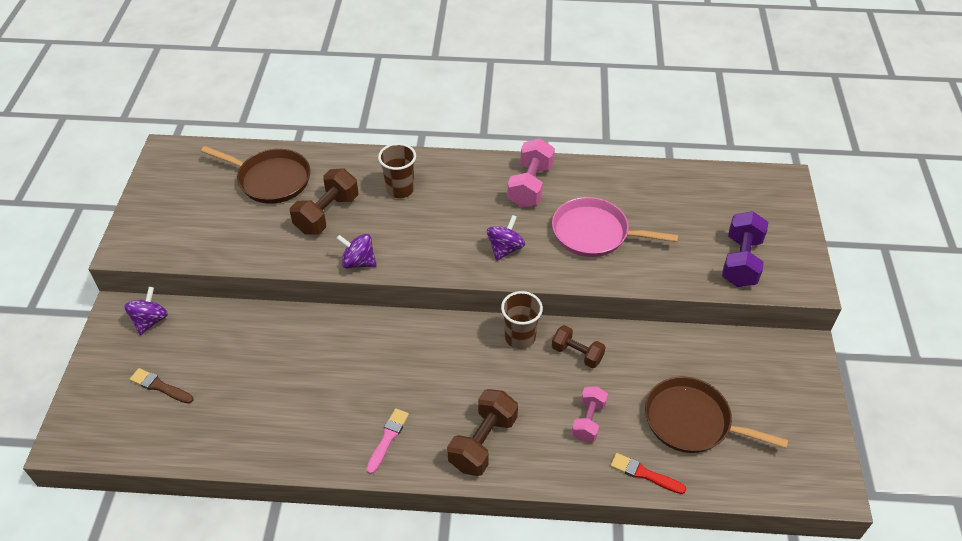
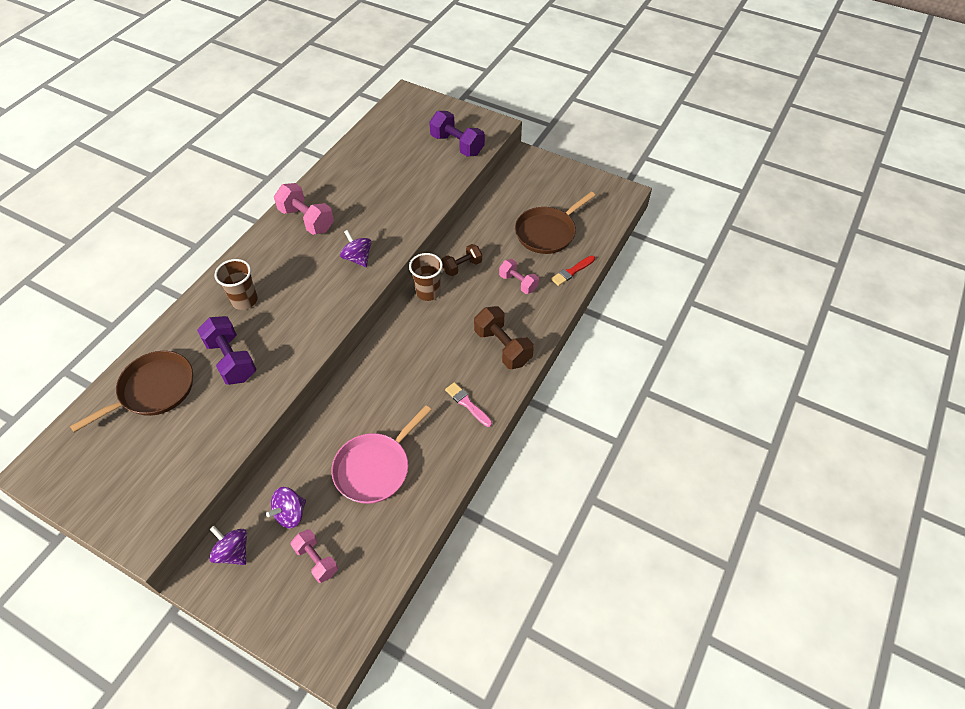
camera: 65 degrees left, 5 degrees up
(160, 386) = (316, 560): brown brush -> pink dumbbell
(327, 214) = (231, 360): brown dumbbell -> purple dumbbell
(358, 262) = (303, 354): purple spinning top -> purple spinning top (290, 514)
(594, 233) = (380, 204): pink pan -> pink pan (375, 468)

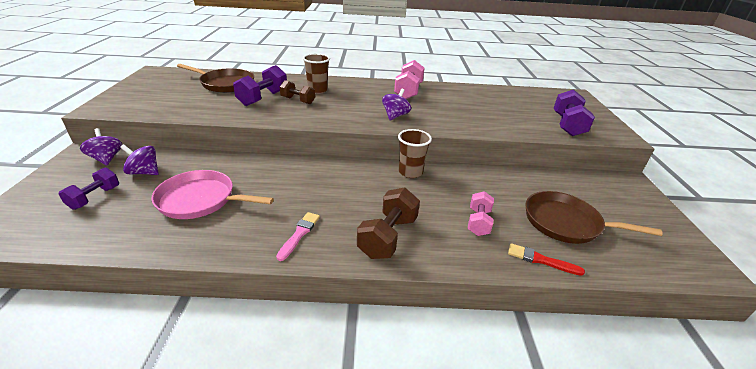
camera: 60 degrees right, 20 degrees down
(233, 552) = (106, 159): purple spinning top -> purple spinning top turned 45 degrees counterclockwise
(316, 560) = (95, 197): pink dumbbell -> purple dumbbell
(462, 266) = (457, 181): brown dumbbell -> brown dumbbell (298, 100)

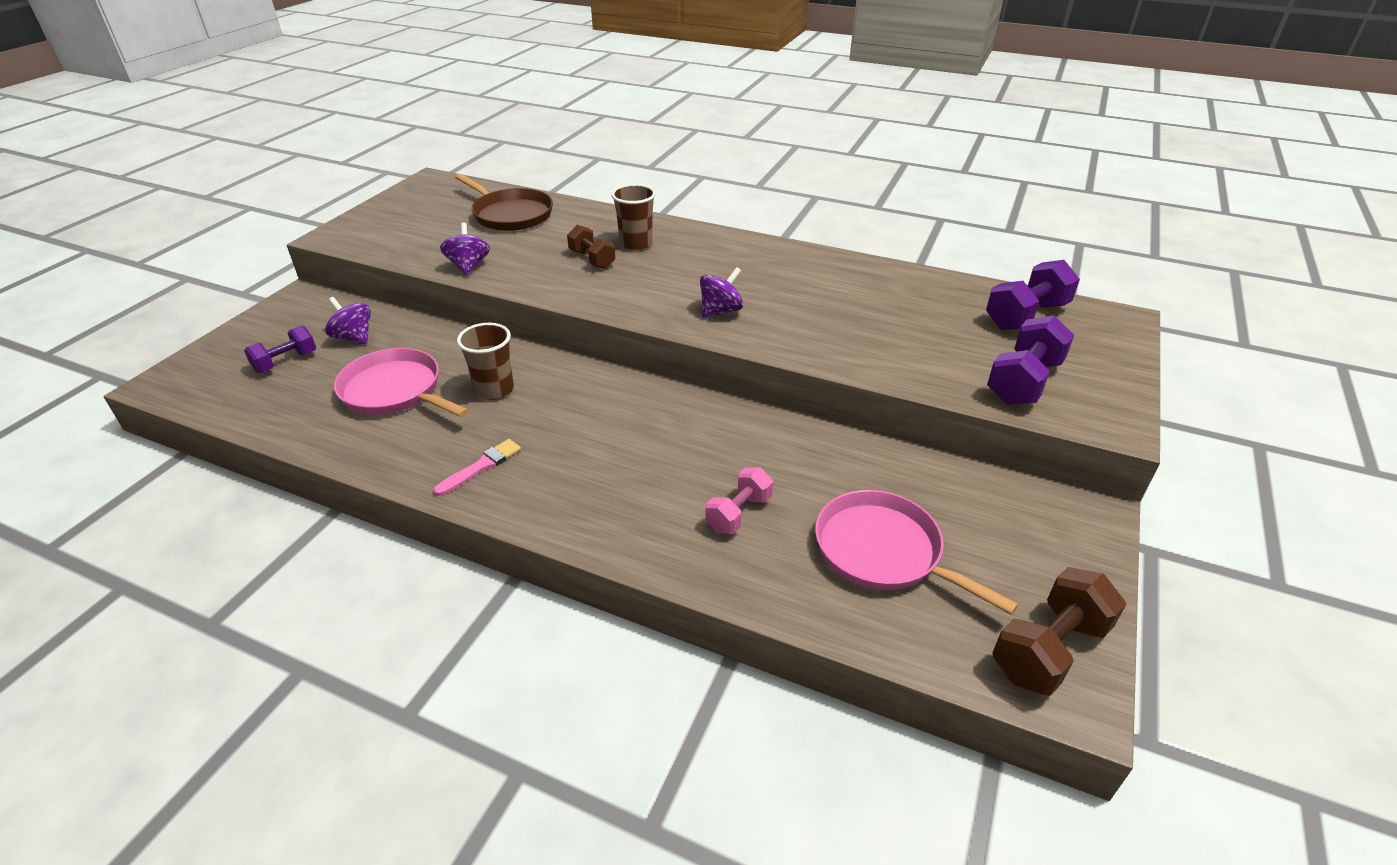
camera: 25 degrees right, 5 degrees up
(106, 159) = (323, 309): purple spinning top -> purple spinning top (468, 266)
(263, 98) = (545, 248): purple dumbbell -> purple dumbbell (1026, 316)
(388, 237) = (590, 500): brown dumbbell -> brown dumbbell (1049, 650)
(408, 91) = (784, 266): pink dumbbell -> none
(410, 172) = (701, 410): brown cup -> brown cup (494, 389)
(541, 260) = (784, 594): red brush -> none
(565, 223) = (883, 551): brown pan -> pink pan

